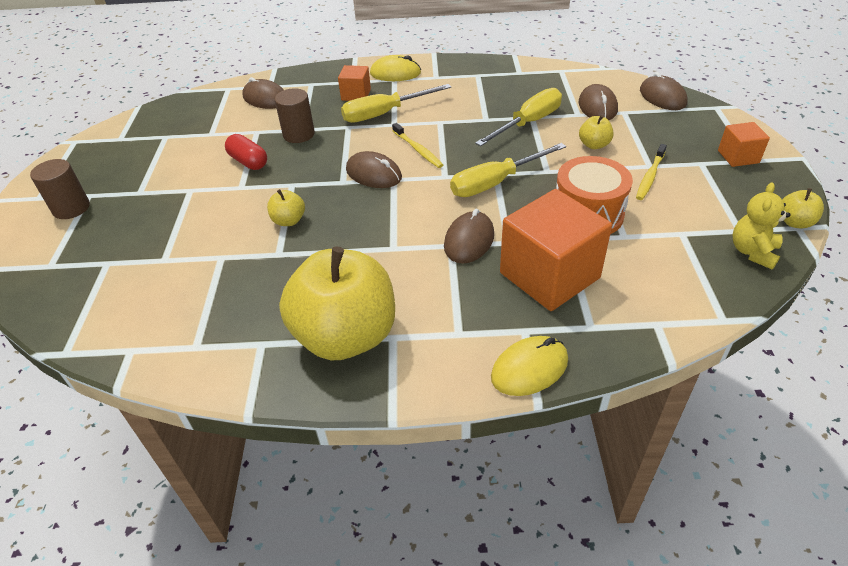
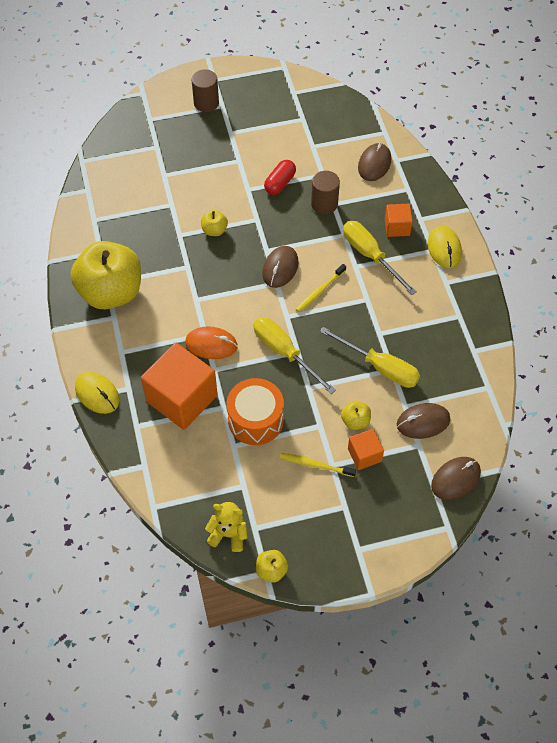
camera: 75 degrees right, 15 degrees up
(469, 240) = (211, 344): brown mouse -> orange mouse
(738, 157) = (361, 537): orange cube -> orange cube (364, 455)

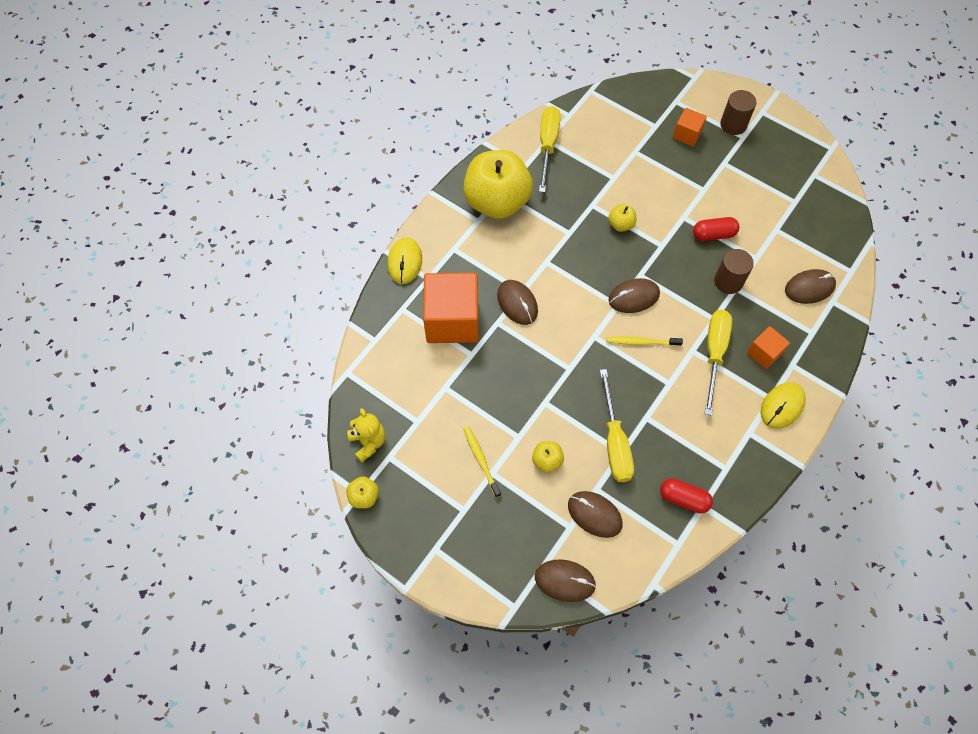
camera: 50 degrees right, 5 degrees up
(211, 344) = (517, 303): orange mouse -> brown mouse
(255, 420) = (481, 386): orange drum -> none
(284, 352) = (560, 360): yellow screwdriver -> yellow screwdriver (547, 146)
(364, 455) = (522, 491): orange cube -> orange cube (687, 134)
(459, 358) = (684, 499): none -> red capsule

